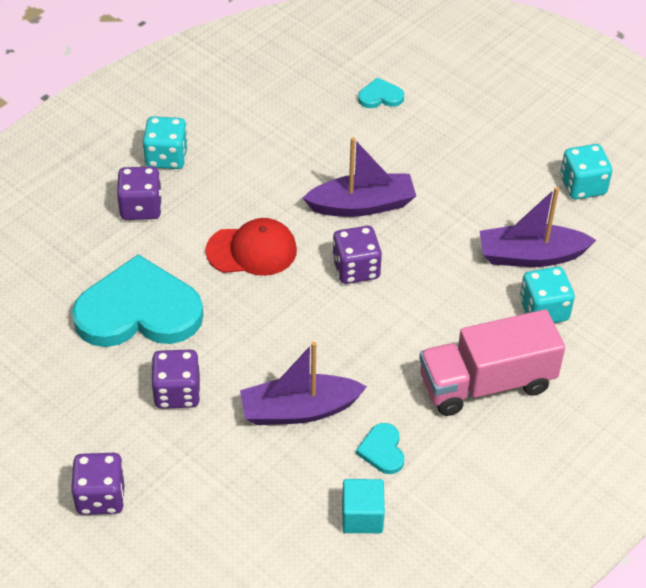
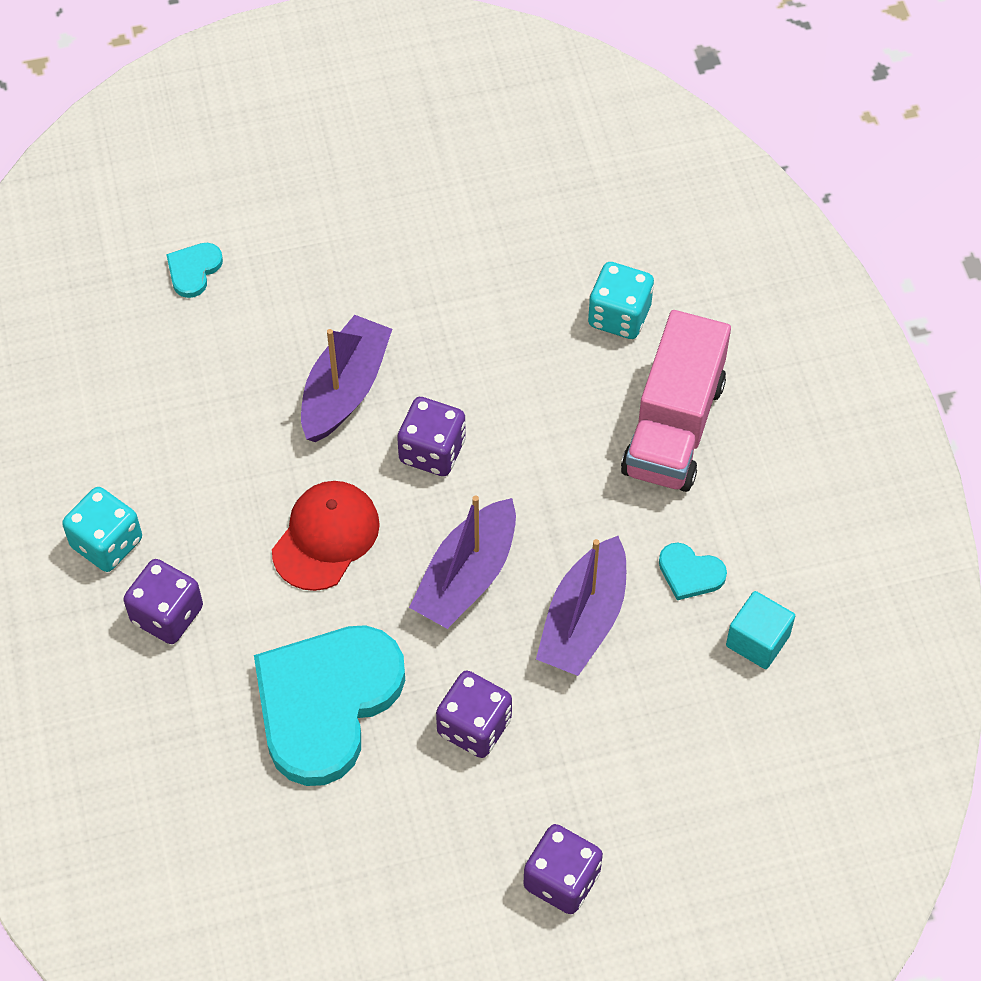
camera: 55 degrees left, 10 degrees up
(531, 256) = (540, 280): purple boat -> purple boat (467, 576)
(582, 186) = (482, 171): turquoise dice -> none

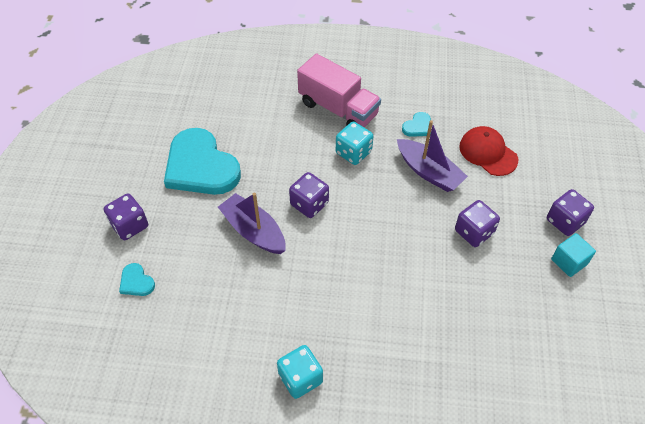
camera: 70 degrees left, 5 degrees down
(167, 615) = (360, 358): purple dice -> purple dice (130, 225)
(326, 537) = (341, 265): red cap -> red cap (488, 153)
(326, 703) = (441, 293): turquoise heart -> turquoise heart (201, 166)
(467, 576) = (388, 210): purple boat -> none
(619, 316) = (268, 110): turquoise dice -> turquoise dice (353, 152)
(757, 640) = (460, 114): turquoise cube -> turquoise cube (569, 262)

